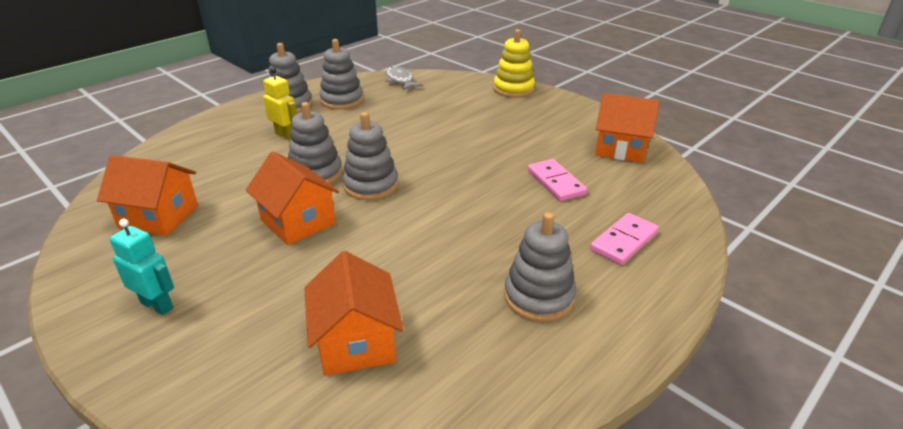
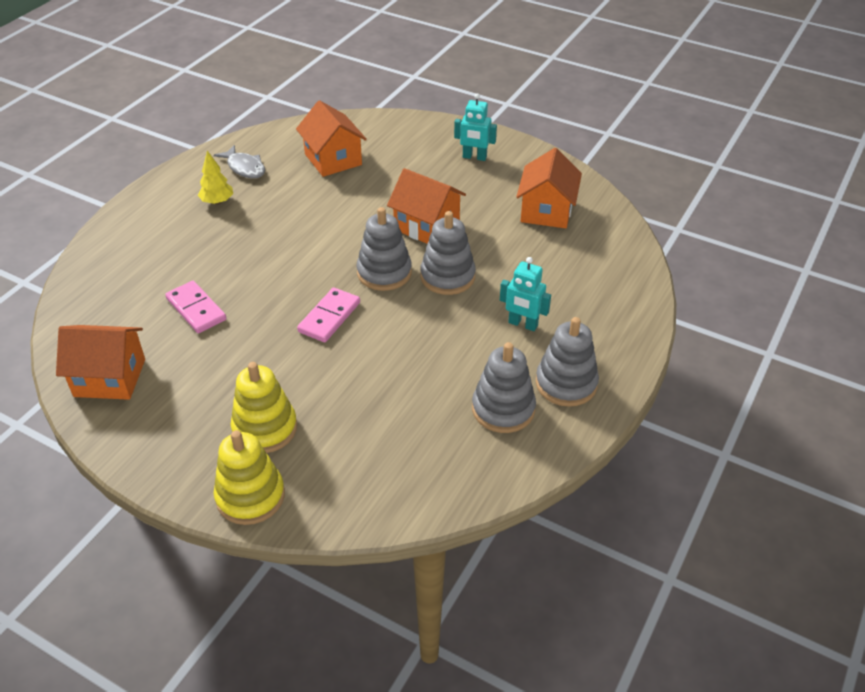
camera: 165 degrees right, 10 degrees up
(159, 216) = (546, 211): orange house -> orange house turned 75 degrees counterclockwise
(285, 135) = (522, 324): yellow robot -> turquoise robot
(400, 81) = (444, 484): grey fish -> grey fish (245, 168)
(501, 111) = (265, 428): none -> yellow stacking toy
(539, 297) = (217, 202): grey stacking toy -> yellow tree
(624, 241) = (142, 255): pink domino -> pink domino (329, 317)

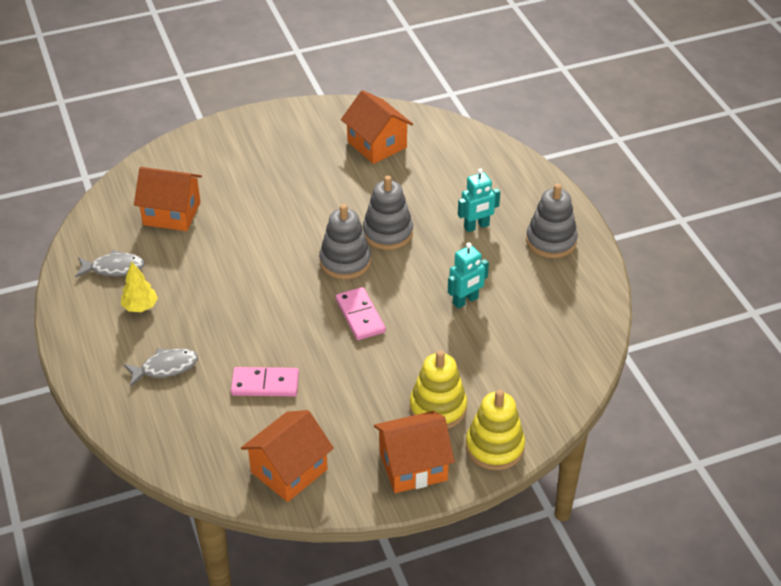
camera: 50 degrees left, 0 degrees up
(165, 249) = (165, 367): none -> grey fish
(427, 226) = (319, 211): orange house -> orange house (413, 466)
(474, 157) = (270, 140): turquoise robot -> turquoise robot (465, 301)
(503, 409) = (542, 282): grey stacking toy -> none

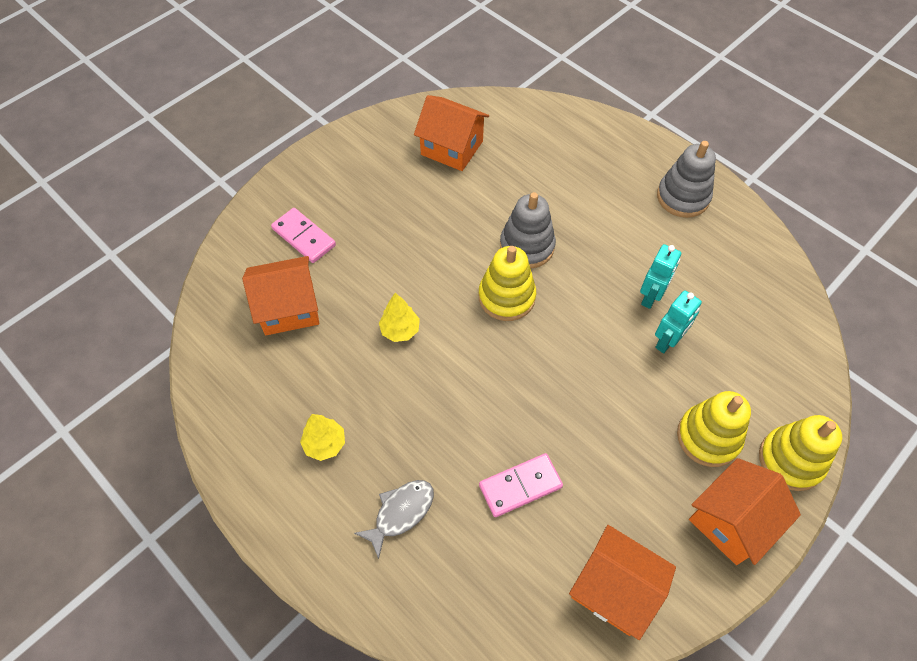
camera: 25 degrees left, 15 degrees up
(114, 268) = (265, 405): grey fish -> none
(245, 255) = (400, 330): none -> yellow tree
(289, 471) = (614, 589): orange house -> orange house turned 75 degrees counterclockwise
(345, 261) = (506, 297): grey stacking toy -> yellow stacking toy
(360, 316) = (562, 357): pink domino -> pink domino (304, 237)
(476, 226) = (605, 207): turquoise robot -> turquoise robot (667, 341)

